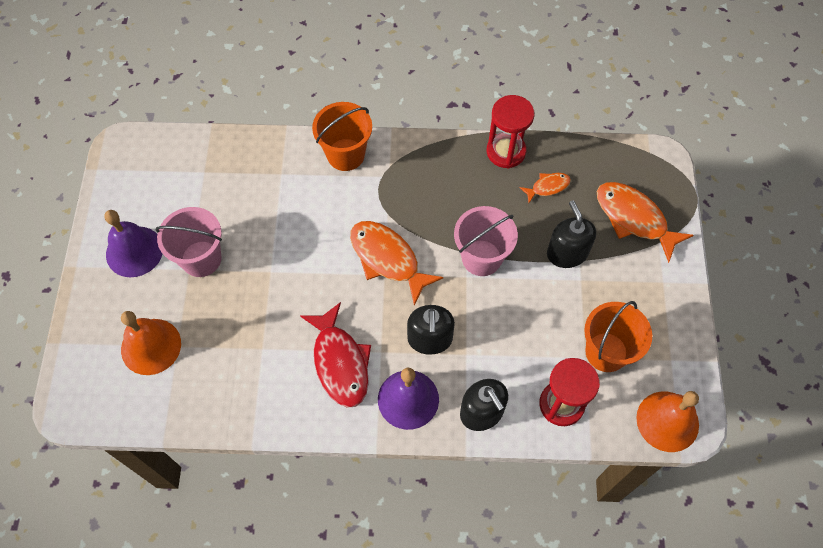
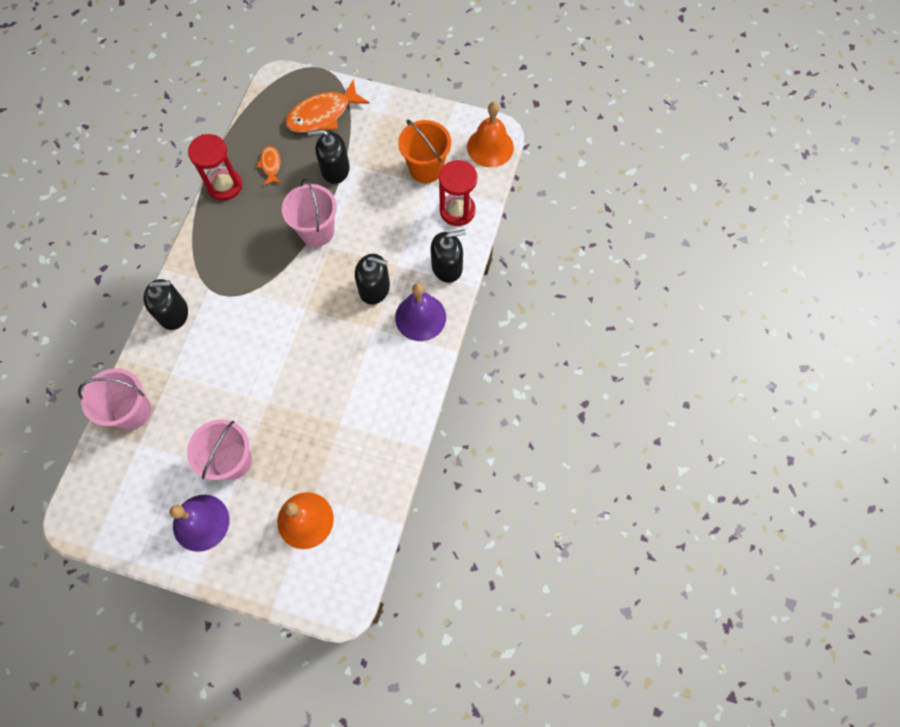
camera: 75 degrees left, 5 degrees up
(234, 155) = (132, 411): none -> pink bucket
(340, 362) = (373, 361): red fish -> none
(345, 154) = (173, 313): orange bucket -> black soap dispenser
(387, 259) = (291, 303): orange fish -> none

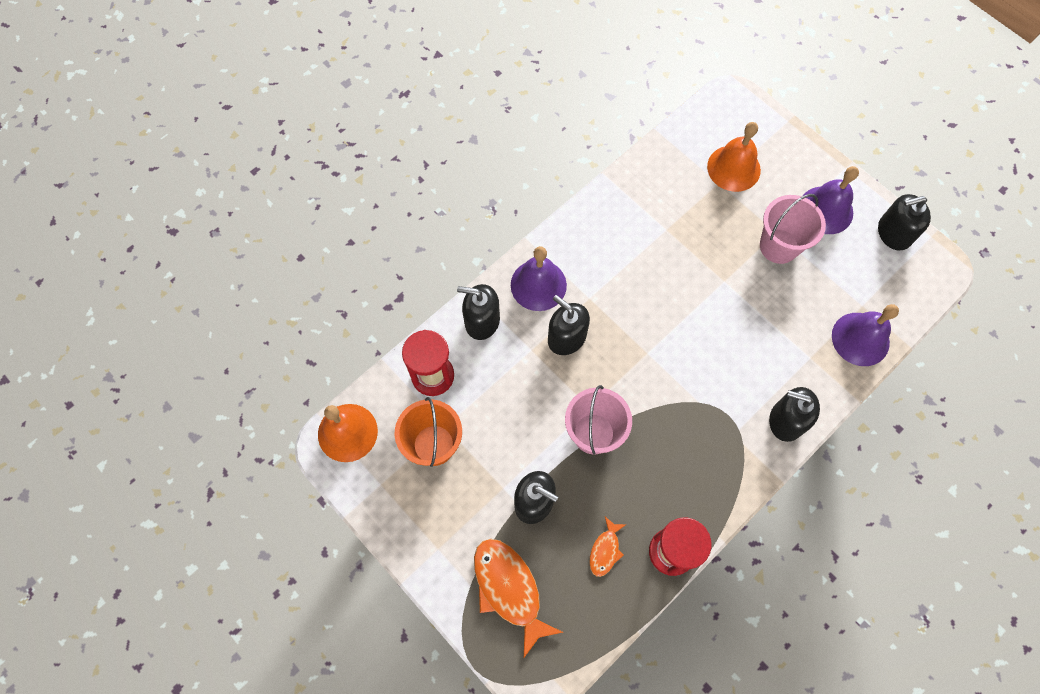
camera: 150 degrees left, 0 degrees up
(128, 532) = (893, 233): none -> black soap dispenser
(132, 411) = (860, 339): pink bucket -> purple bell
(323, 115) = (509, 589): orange fish -> orange fish turned 120 degrees counterclockwise

